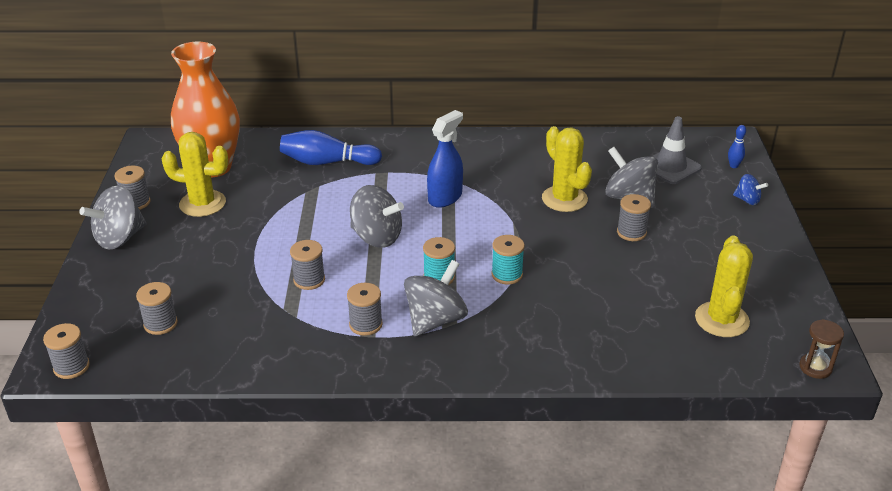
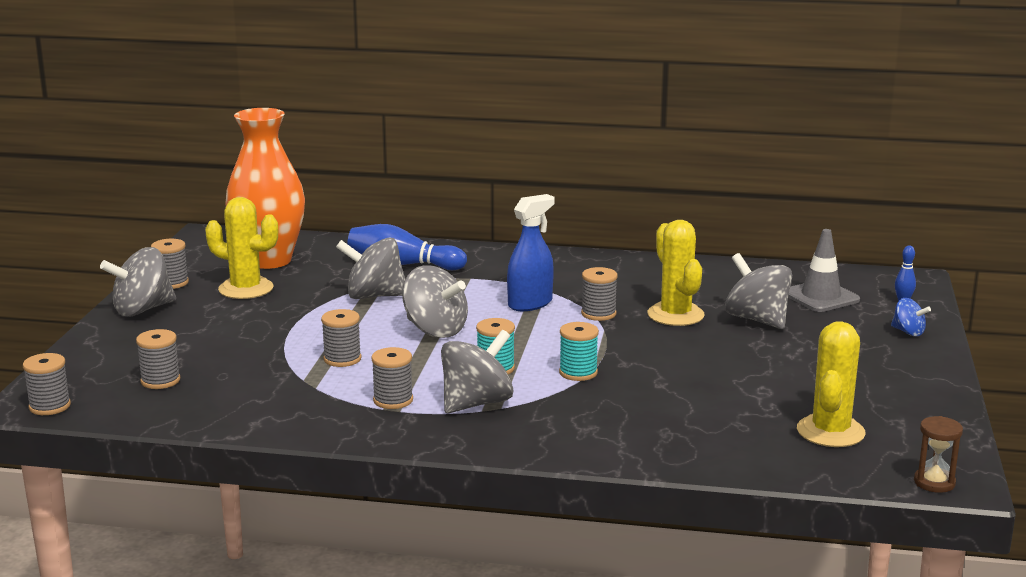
camera: 10 degrees right, 15 degrees down
(314, 201) = (374, 296): none -> grey spinning top
(631, 232) = (747, 349): grey spool -> grey spool (598, 314)

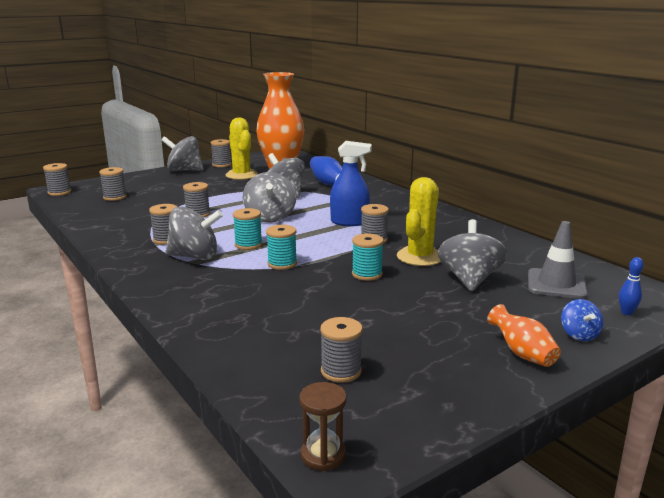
camera: 45 degrees right, 0 degrees up
(672, 350) = (367, 274): none -> turquoise spool
(830, 431) = (341, 371): yellow cactus -> grey spool
(903, 362) = (522, 353): none -> orange vase

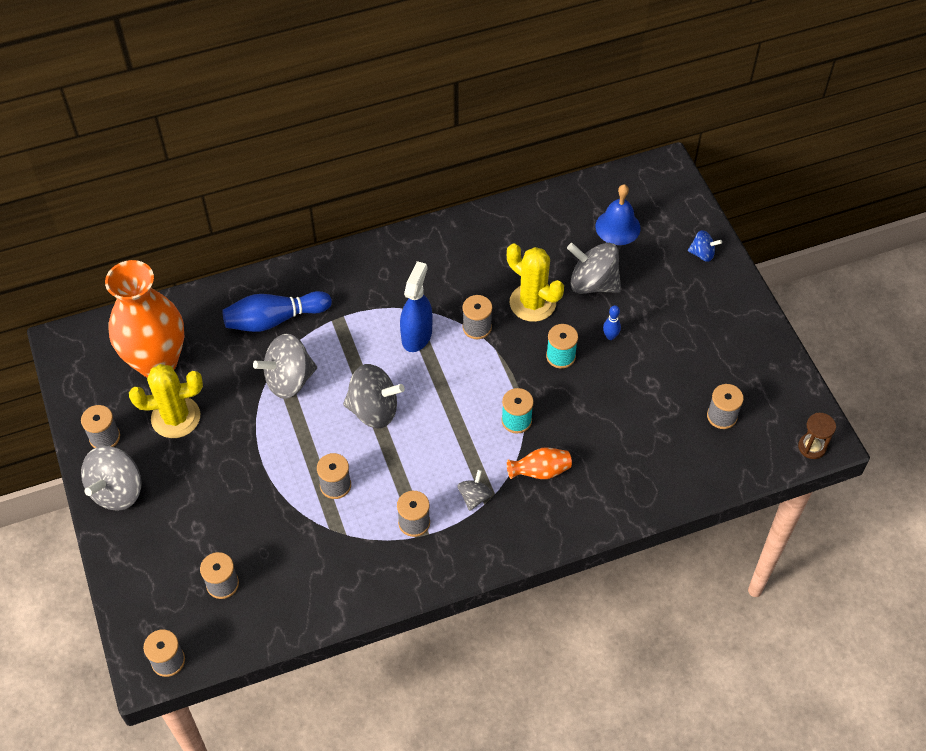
camera: 75 degrees left, 35 degrees up
(195, 256) = (474, 497): grey spinning top -> grey spinning top, size x0.53
(248, 245) = (455, 443): turquoise spool -> none
(522, 353) = (720, 299): orange vase -> orange vase (540, 471)
(556, 284) = (618, 227): grey traffic cone -> blue bell
(626, 312) = (676, 208): blue bowling pin -> blue bowling pin (610, 336)

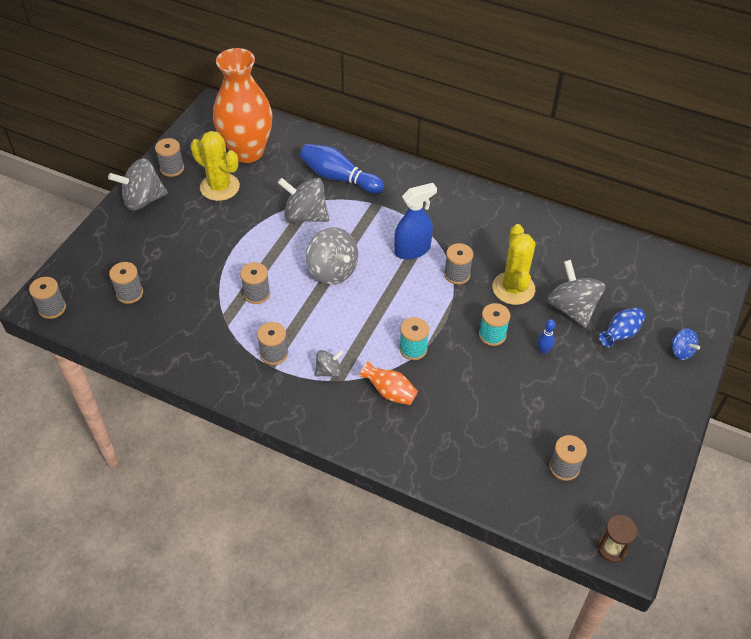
camera: 45 degrees right, 5 degrees down
(618, 227) = (634, 288): blue bell -> none
(648, 275) = (620, 334): none -> blue vase

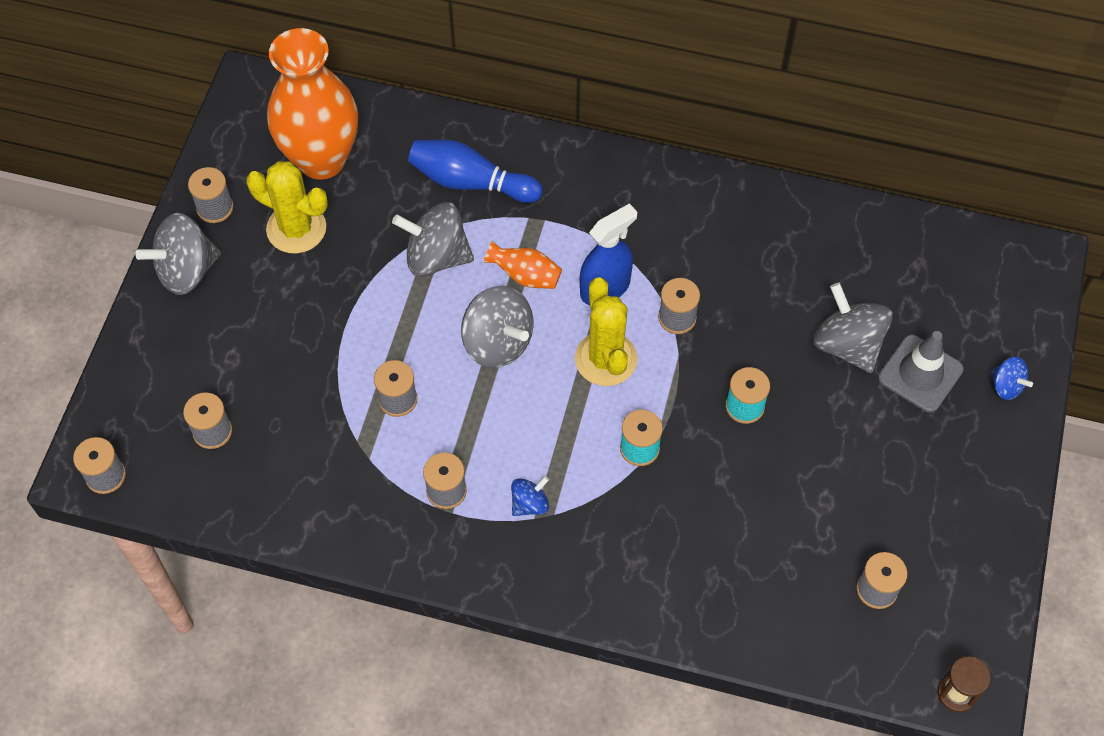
camera: 10 degrees left, 10 degrees up
(329, 371) = (530, 504): grey spinning top -> blue spinning top
(389, 392) = (621, 521): orange vase -> orange vase (525, 276)
(513, 288) = (760, 326): yellow cactus -> yellow cactus (605, 359)
(543, 350) = (819, 418): blue bowling pin -> none
(620, 334) = (920, 374): blue vase -> grey traffic cone

